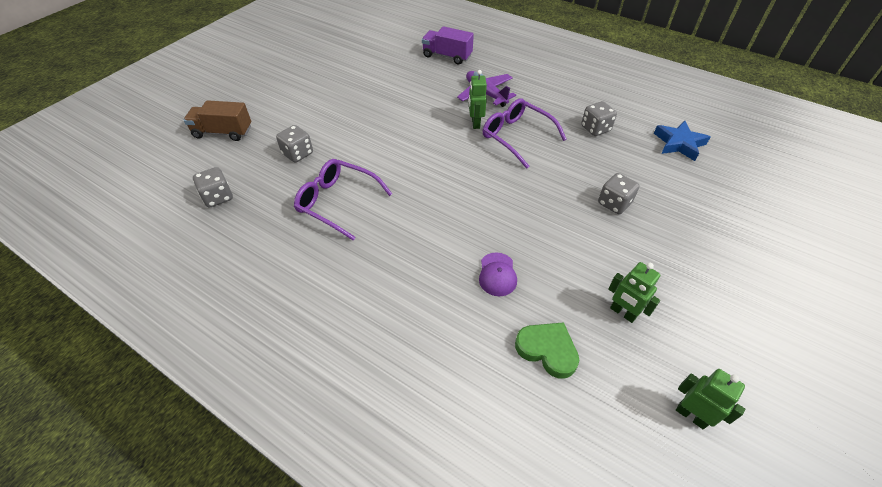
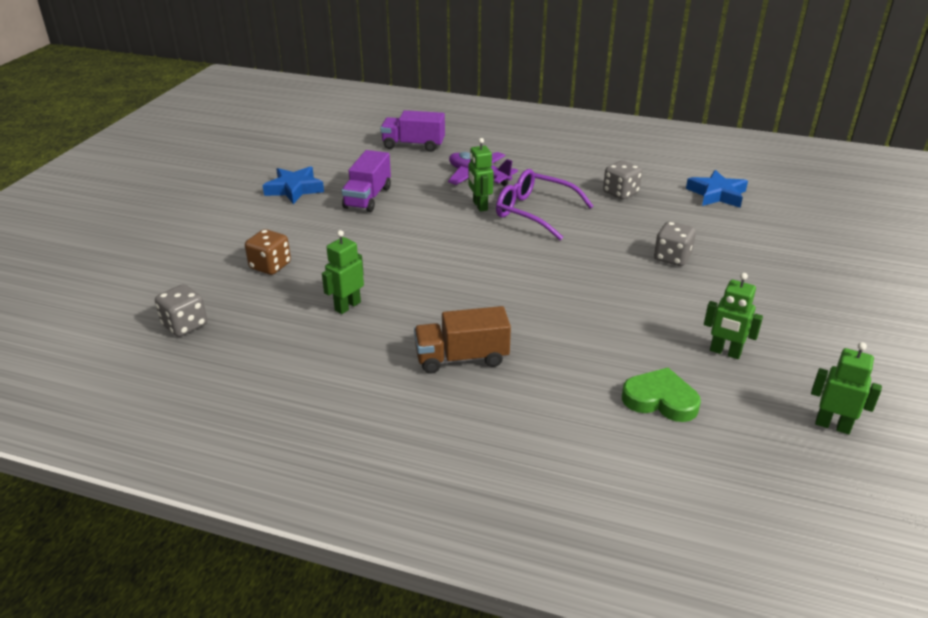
camera: 15 degrees left, 15 degrees down
(223, 132) = (156, 258): brown truck -> brown truck (462, 358)
(298, 154) = (270, 266): grey dice -> brown dice
(338, 202) = (347, 306): purple glasses -> green robot
(343, 85) = (294, 189): none -> blue star
(393, 101) = (368, 197): none -> purple truck
(497, 274) = (573, 342): purple cap -> none

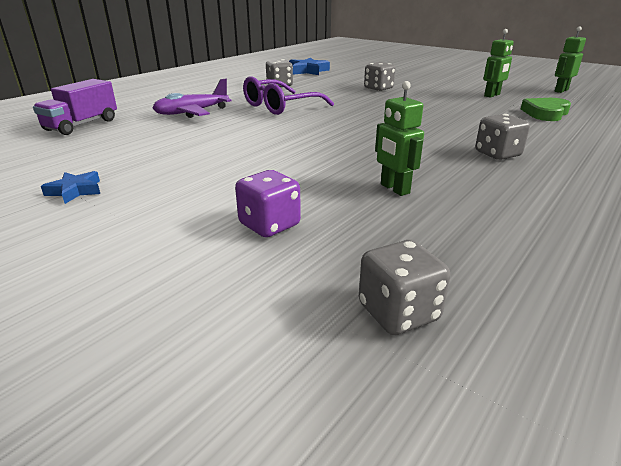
camera: 70 degrees left, 5 degrees down
(270, 266) = (269, 225): brown dice -> purple dice
(294, 189) = (75, 191): blue star -> blue star, size x0.61
(368, 197) = (165, 155): purple truck -> none
(462, 358) = (497, 154): brown truck -> grey dice
(480, 206) = (247, 119): green robot -> none

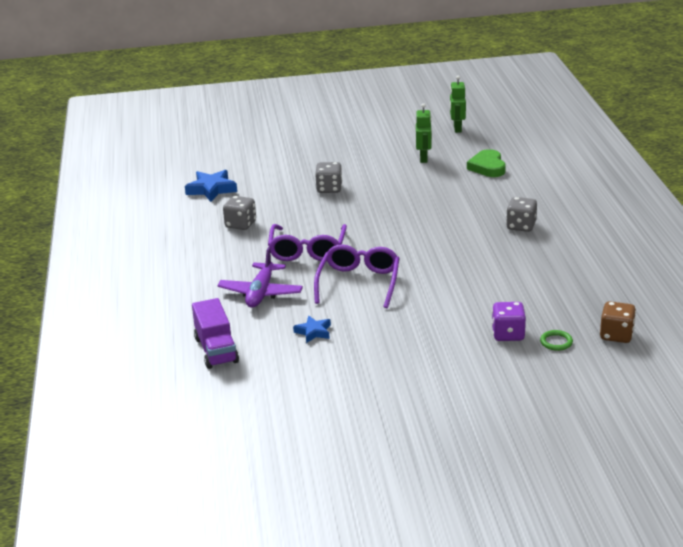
camera: 45 degrees left, 0 degrees up
(75, 191) = (373, 381): blue star -> blue star (313, 332)
(260, 132) = (359, 283): none -> purple glasses
(299, 265) = (556, 342): none -> green ring
(394, 189) = (517, 281): green robot -> none
(398, 312) = (616, 335): grey dice -> brown dice

